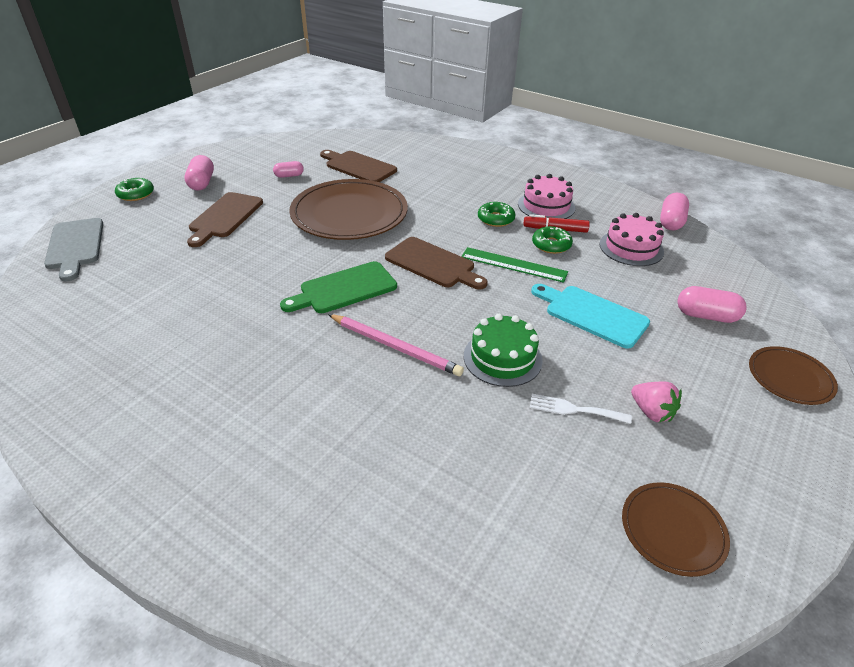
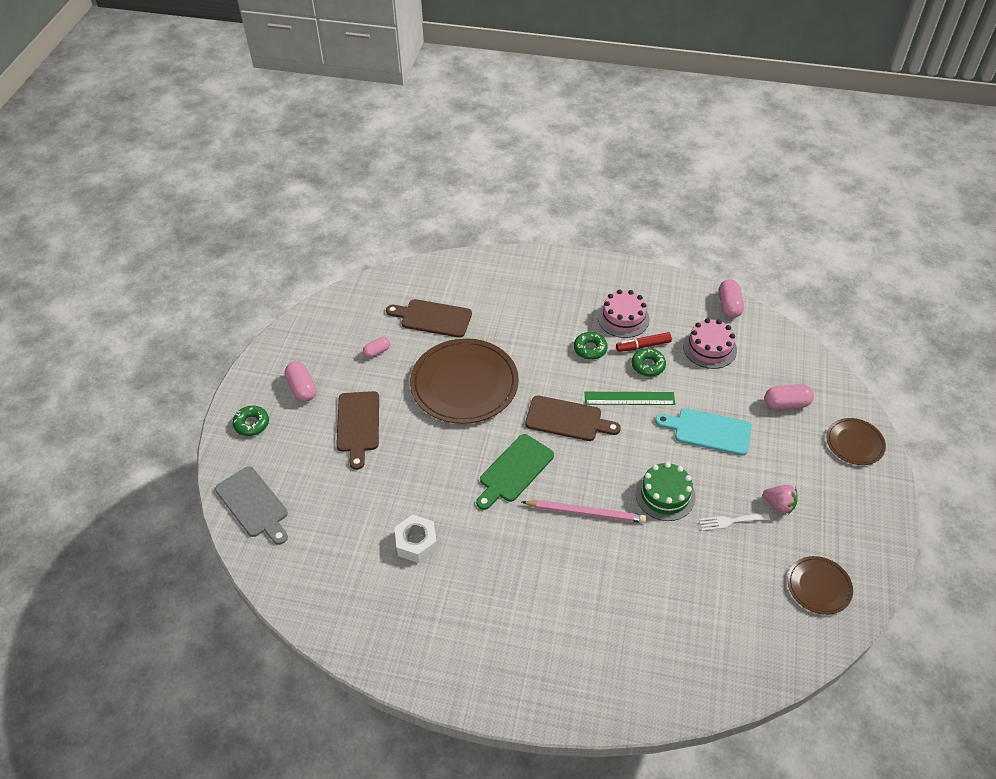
camera: 20 degrees left, 10 degrees up
(190, 319) = (416, 543): none -> white nut

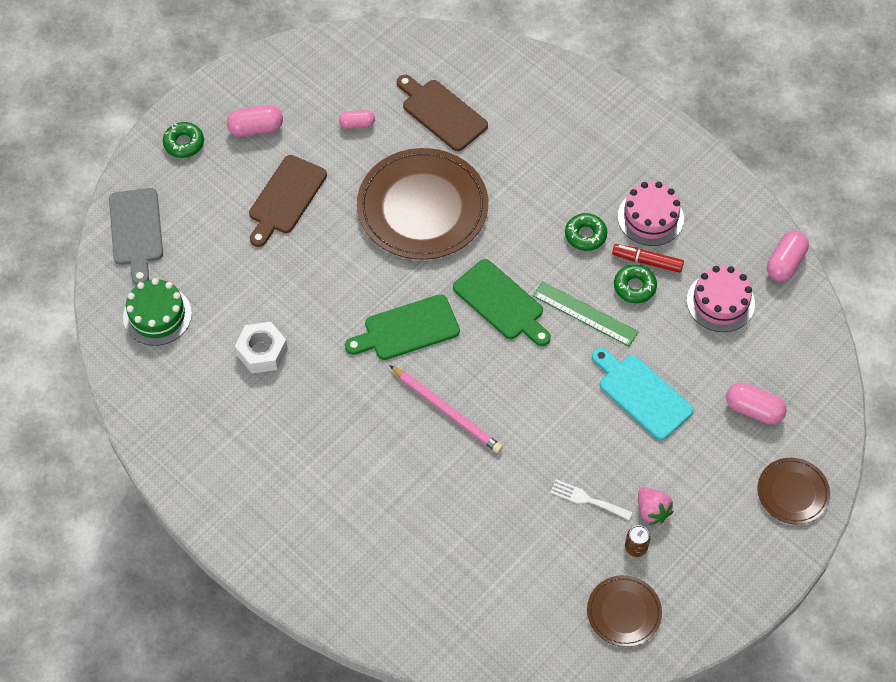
camera: 30 degrees right, 10 degrees up
(302, 388) = (256, 128): pink capsule -> pink capsule turned 75 degrees clockwise
(567, 419) = (501, 302): brown cutting board -> green cutting board
(665, 495) = (541, 436): green cake -> green cake (157, 315)
(789, 536) = (635, 547): none -> brown can

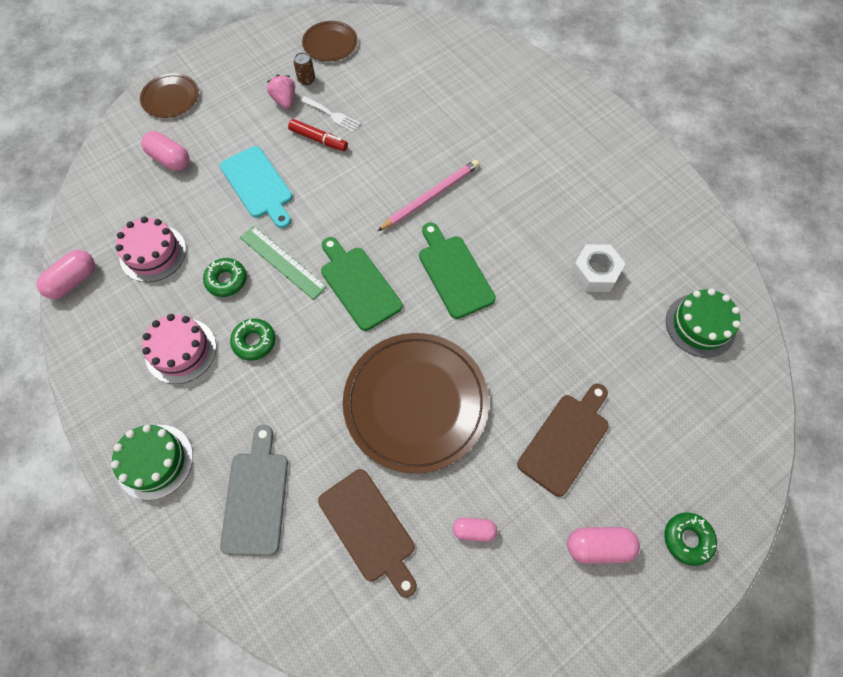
camera: 170 degrees left, 5 degrees up
(136, 231) = (732, 426): grey cutting board -> grey cutting board (256, 497)
(407, 329) = (454, 273): green cutting board -> green cutting board turned 105 degrees counterclockwise
(447, 411) = (431, 196): pink pencil -> pink pencil turned 90 degrees clockwise
(633, 131) = (155, 461): none -> green cake
(647, 261) = (204, 304): red marker -> red marker (318, 139)

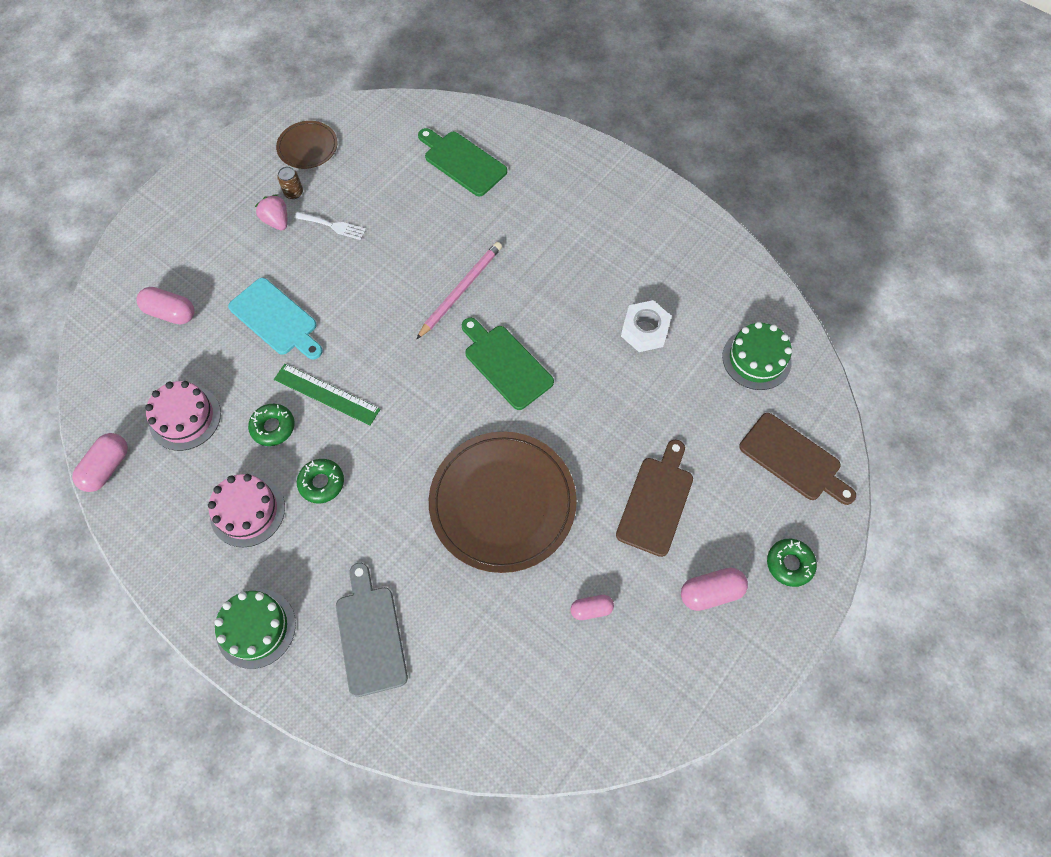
camera: 15 degrees left, 0 degrees up
(170, 98) = (149, 245): brown plate -> none
(318, 139) = (326, 256): red marker -> none
(358, 285) = (412, 399): green cutting board -> green cutting board (462, 162)
(369, 528) = (490, 634): brown cutting board -> brown cutting board (793, 459)

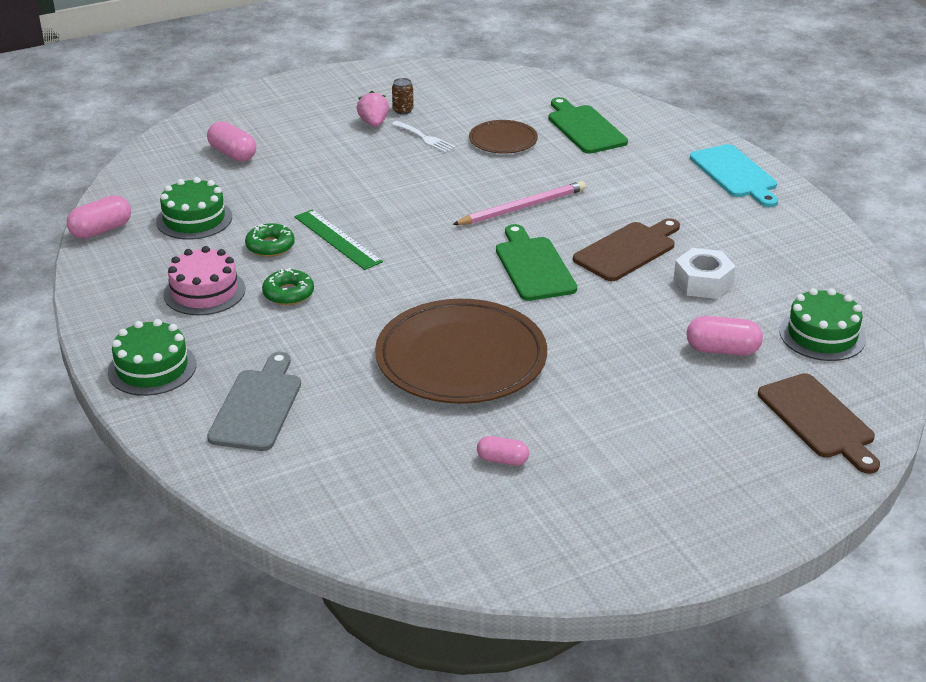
camera: 25 degrees right, 30 degrees down
(185, 418) = (194, 219): pink cake -> green cake
(276, 319) = (326, 181): turquoise cutting board -> turquoise cutting board (735, 174)
(307, 147) = (437, 86): brown plate -> brown plate (503, 140)
(656, 501) = (631, 404): brown cutting board -> brown cutting board (627, 250)
(710, 592) = (649, 489): pink capsule -> pink capsule (722, 350)
(789, 564) = (760, 497): green donut -> none

